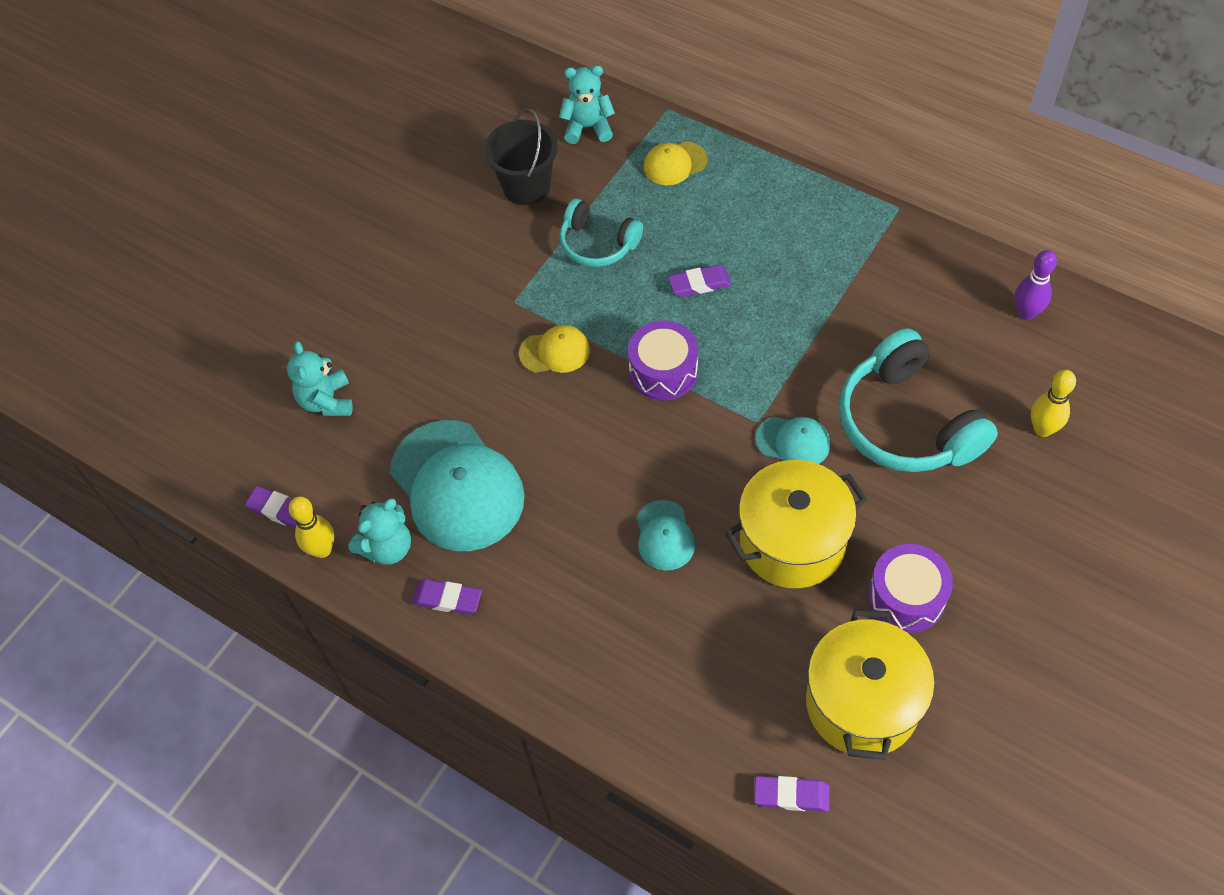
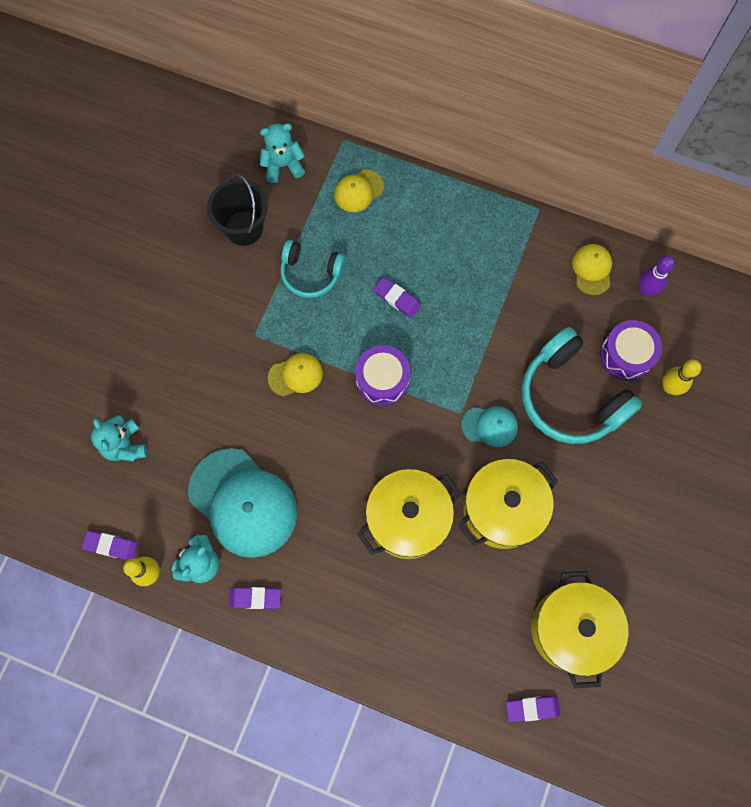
camera: 15 degrees left, 15 degrees up
(664, 536) = (407, 519): turquoise cap -> yellow pot
(699, 284) = (397, 298): purple eraser -> purple eraser turned 60 degrees clockwise
(906, 597) = (590, 540): purple drum -> purple drum (626, 355)
(957, 282) = (592, 269): none -> yellow cap

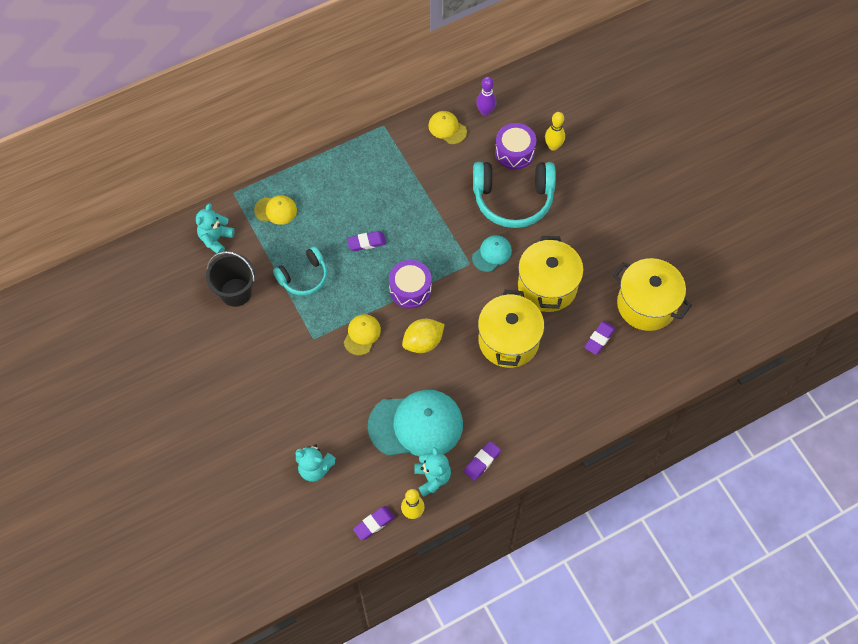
camera: 50 degrees left, 10 degrees down
(336, 438) = (423, 342): none -> yellow lemon
(358, 191) = (276, 210): yellow cap -> yellow cap turned 90 degrees counterclockwise
(532, 708) = (674, 359): purple eraser -> purple eraser (599, 339)

